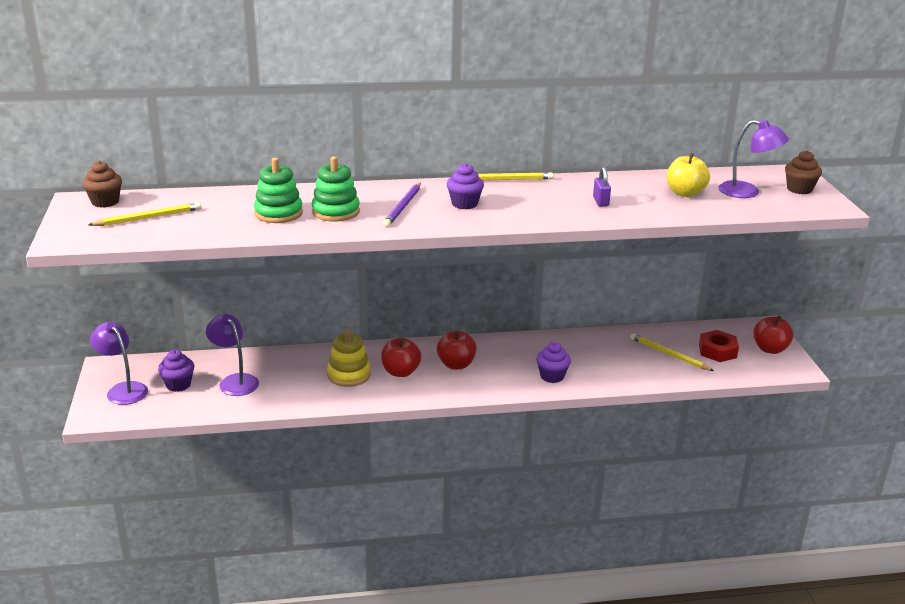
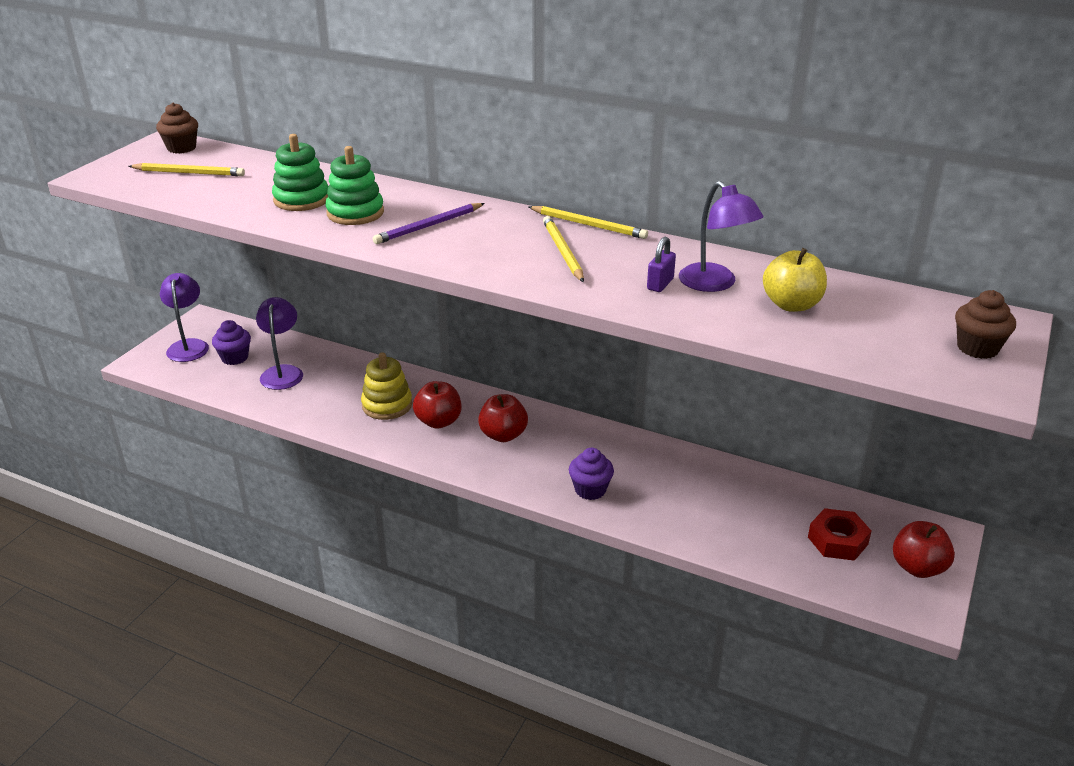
camera: 35 degrees right, 5 degrees up
(464, 204) = (497, 241): purple cupcake -> none
(669, 354) = (765, 520): yellow pencil -> yellow pencil (562, 251)
(747, 192) = (887, 329): purple lamp -> purple lamp (715, 284)

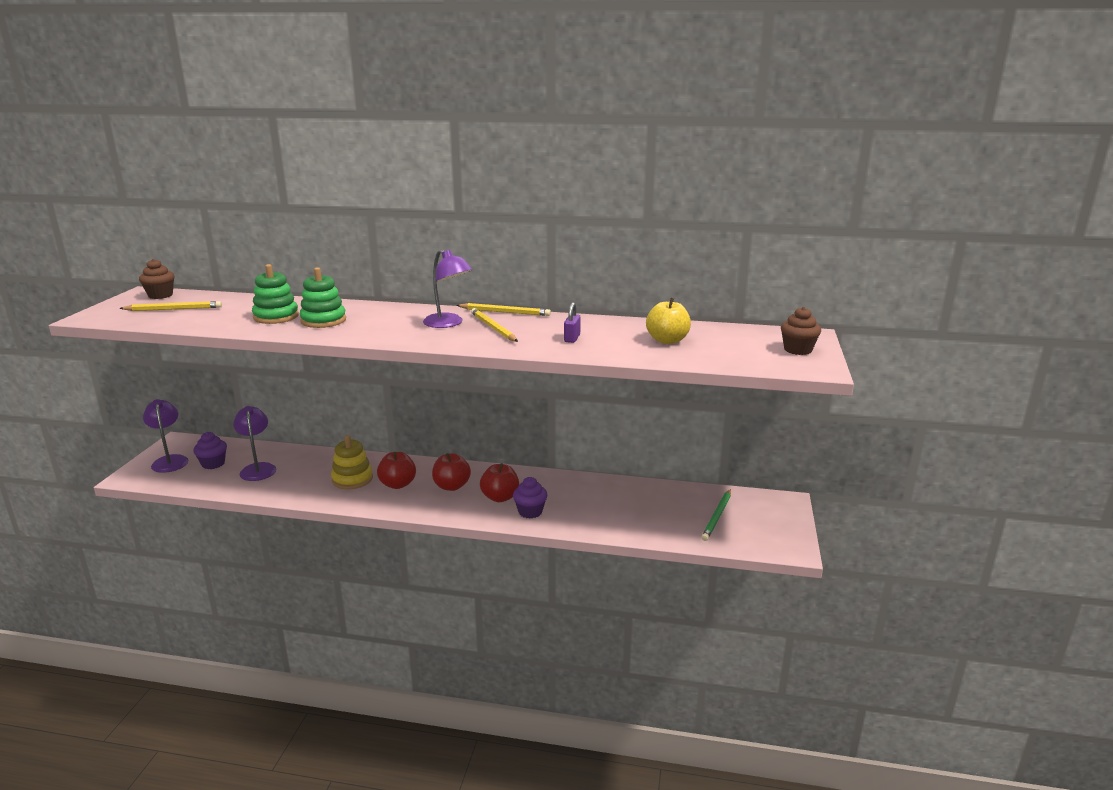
camera: 15 degrees left, 10 degrees down
(428, 226) = (385, 323): purple pencil -> none
(715, 284) = (610, 335): purple lamp -> purple lamp (448, 323)
(837, 540) = (717, 516): red nut -> green pencil
(918, 567) = (776, 524): red apple -> red apple (500, 497)

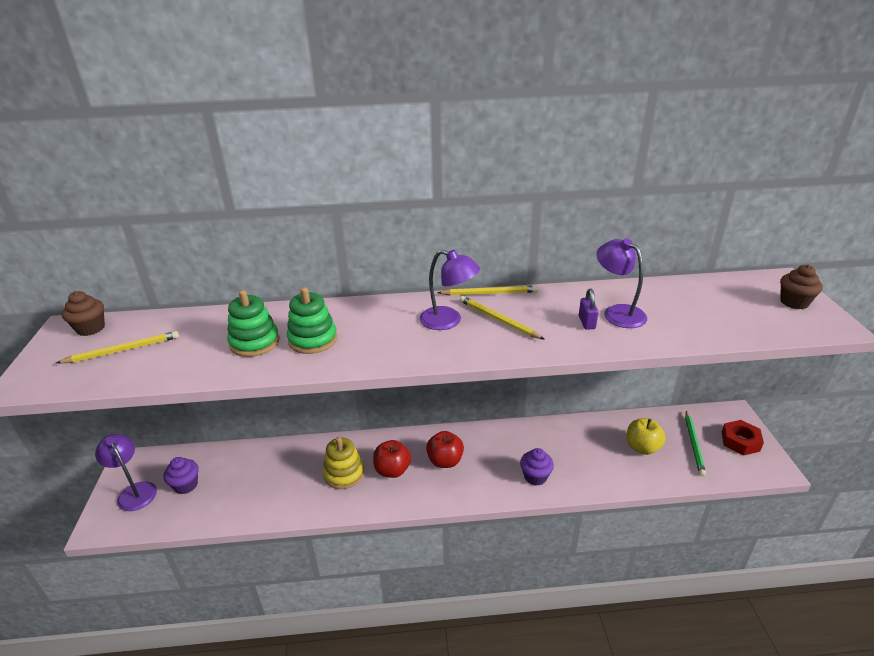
camera: 15 degrees left, 10 degrees up
(258, 468) = (238, 481): purple lamp -> purple lamp (617, 312)
(500, 497) = (497, 465): red apple -> none
(667, 340) = (674, 309): yellow apple -> yellow apple (642, 447)
(772, 523) = (740, 441): none -> red nut

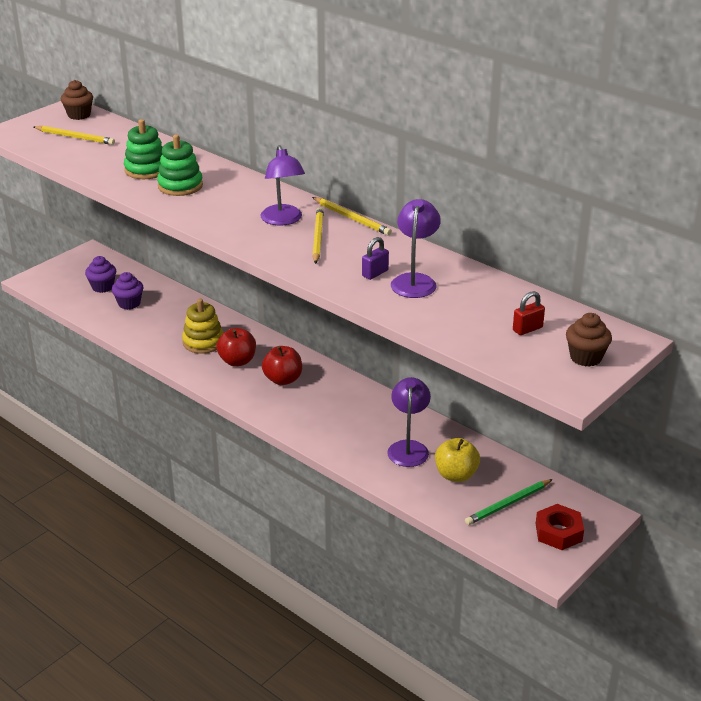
camera: 45 degrees right, 0 degrees up
(134, 491) = (72, 272): purple lamp -> purple lamp (408, 448)
(535, 477) = (330, 432): purple cupcake -> purple cupcake (129, 303)
(735, 304) = (527, 329): none -> red padlock

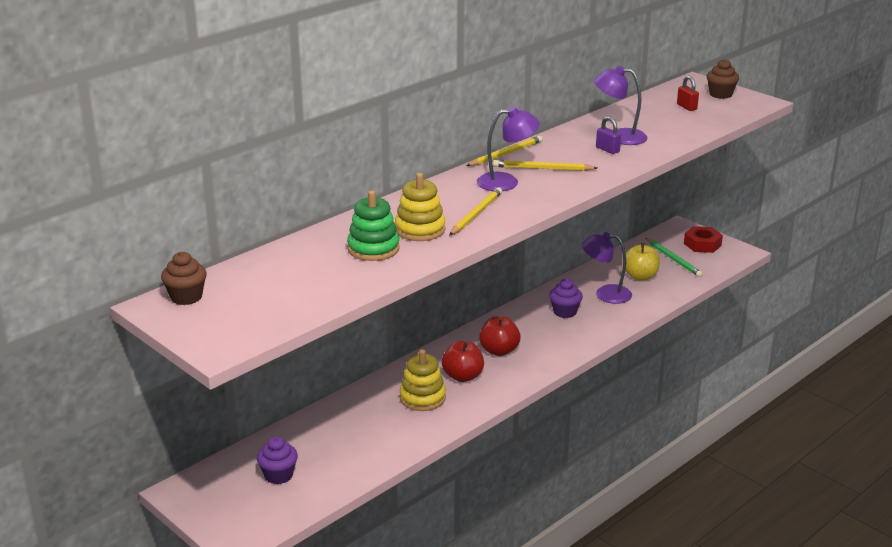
camera: 85 degrees left, 5 degrees down
(75, 137) = (261, 296): yellow pencil -> yellow pencil (476, 214)
(129, 303) = (326, 452): purple cupcake -> purple cupcake (565, 312)
(180, 186) = (420, 230): green stacking toy -> yellow stacking toy

